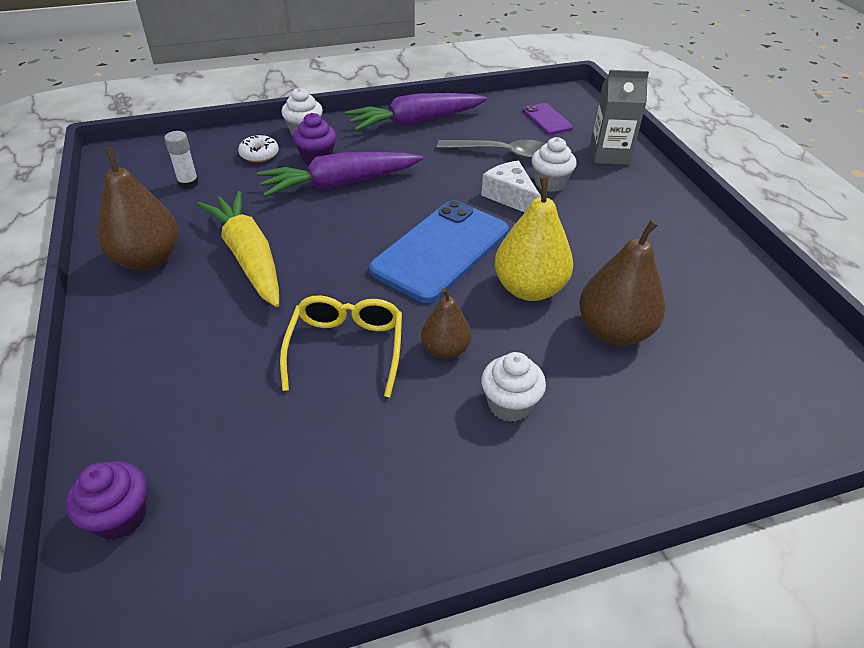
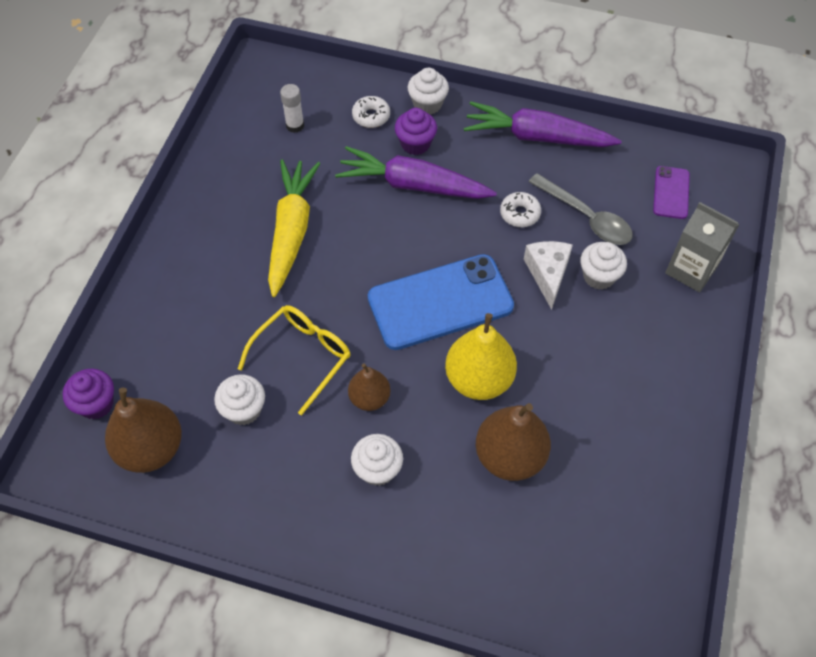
camera: 35 degrees right, 15 degrees up
(148, 259) = (221, 196): brown pear -> brown pear (151, 448)
(320, 426) = (244, 410): none -> white cupcake
(449, 169) = (520, 214): none -> white donut

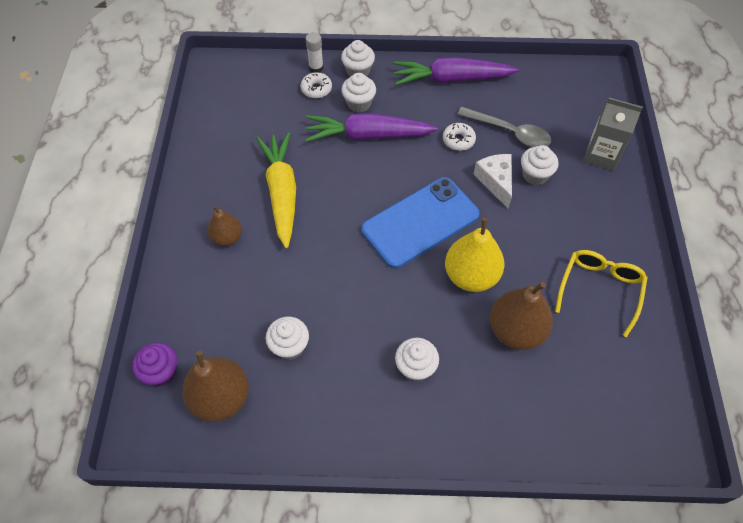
camera: 15 degrees left, 0 degrees up
(295, 125) = (257, 108): white glue stick -> white glue stick (316, 68)
(302, 357) = (323, 292): yellow glasses -> yellow glasses (599, 290)
(369, 398) = (389, 311): brown pear -> brown pear (227, 237)
(415, 144) = (359, 103): purple cupcake -> white cupcake
(671, 192) = (566, 100): purple phone -> none

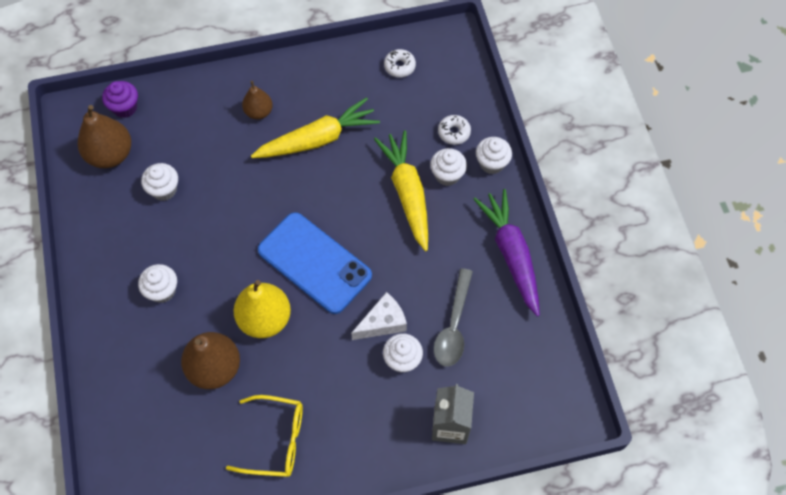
camera: 75 degrees right, 5 degrees up
(316, 68) = (482, 124): white glue stick -> none
(368, 135) = (407, 193): purple carrot -> yellow carrot
(458, 140) = (427, 277): white donut -> white donut (399, 66)

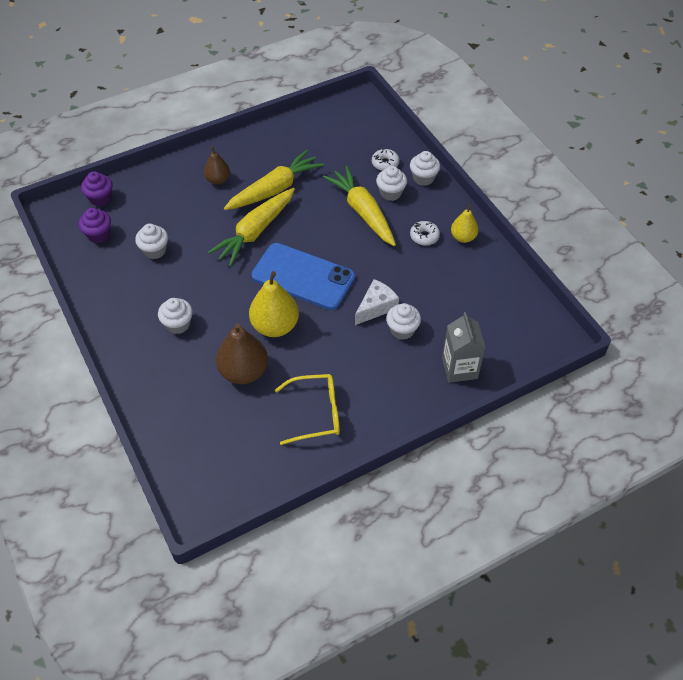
camera: 15 degrees left, 10 degrees down
(110, 155) = (99, 235): brown pear -> purple cupcake
(279, 191) = (255, 232): none -> yellow carrot
(399, 66) = (324, 127): white donut -> white donut (424, 236)
(453, 326) = (435, 297): grey spoon -> none
(511, 254) = (463, 237): purple carrot -> yellow pear

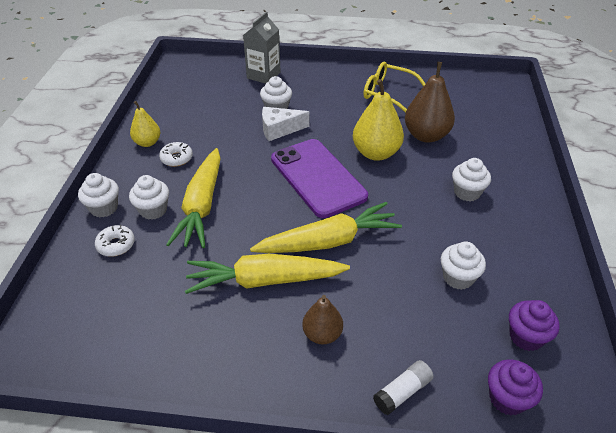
camera: 145 degrees left, 10 degrees down
(157, 175) = (402, 392): none -> white glue stick
(303, 277) = (318, 177): blue phone -> purple phone

